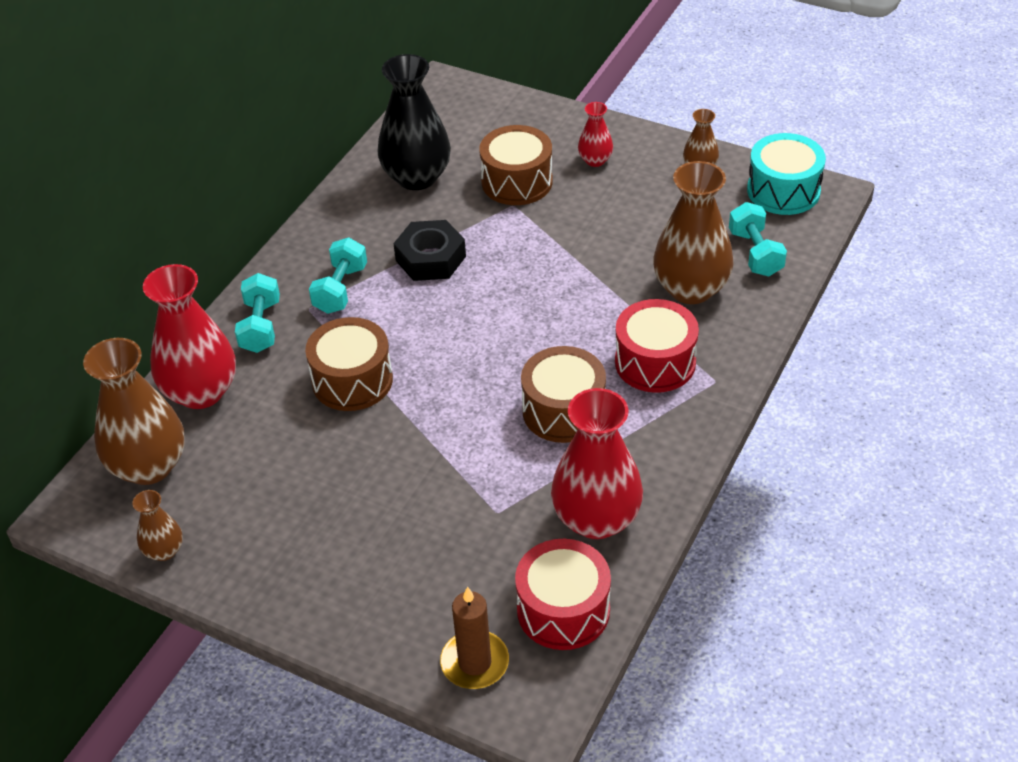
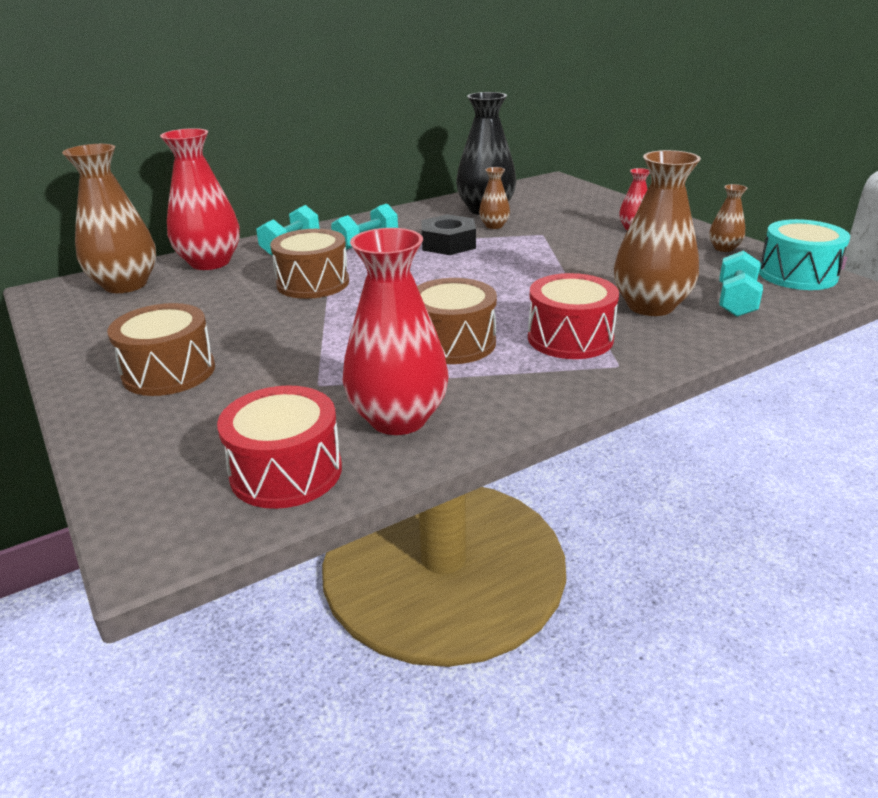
camera: 30 degrees right, 15 degrees down
(164, 551) = (64, 325): brown vase -> brown vase (494, 226)
(475, 662) = (159, 478): brown candle -> none
(517, 182) = (558, 225): brown drum -> brown drum (169, 372)

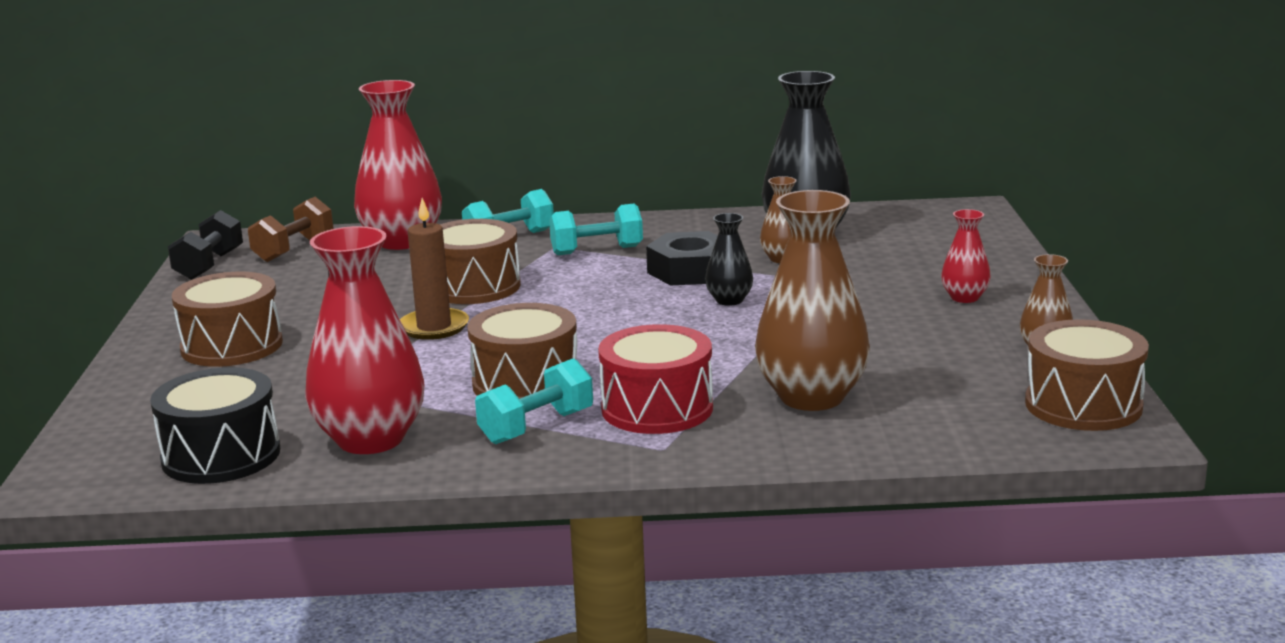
camera: 30 degrees right, 10 degrees down
(62, 311) = (209, 265): none -> black dumbbell
(125, 285) = (294, 249): brown vase -> brown dumbbell
(286, 472) = (221, 456): red drum -> black drum
(324, 318) = (434, 327): none -> brown candle
(502, 257) = (729, 300): none -> black vase
(736, 301) = (931, 417): turquoise dumbbell -> turquoise dumbbell (536, 427)
(797, 275) = (1083, 405): turquoise drum -> brown drum

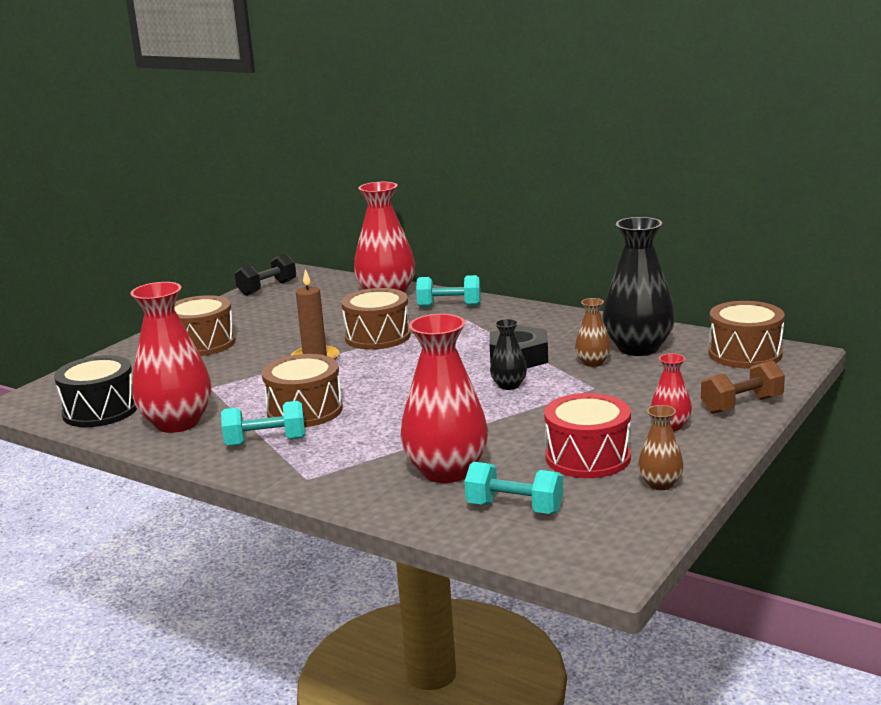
camera: 35 degrees right, 0 degrees up
(294, 249) = (323, 287): brown dumbbell -> brown dumbbell (741, 405)
(597, 250) = (486, 328): turquoise dumbbell -> turquoise dumbbell (514, 508)
(657, 408) = (346, 450): red drum -> red drum (588, 457)
(811, 397) = (446, 471): brown vase -> red vase
(1083, 405) = (614, 536): brown drum -> brown drum (745, 354)

